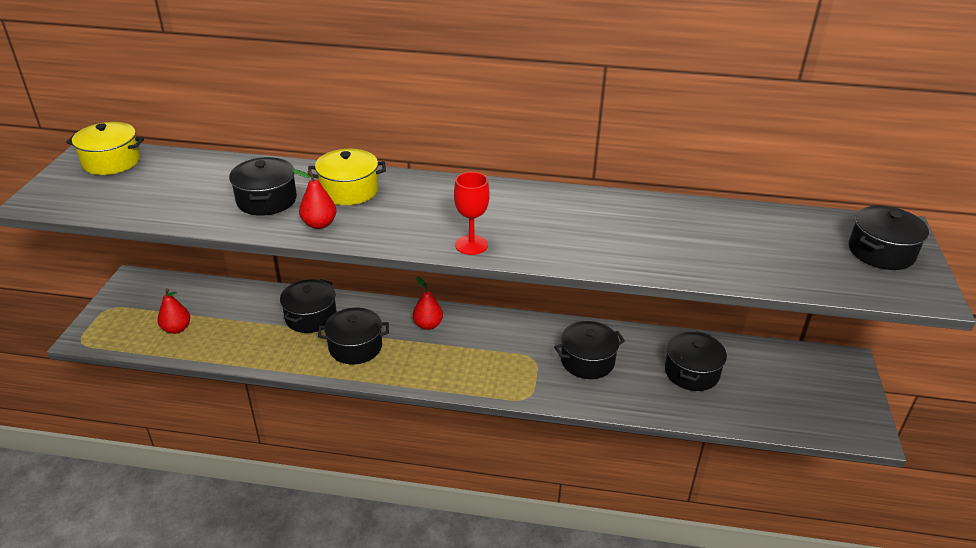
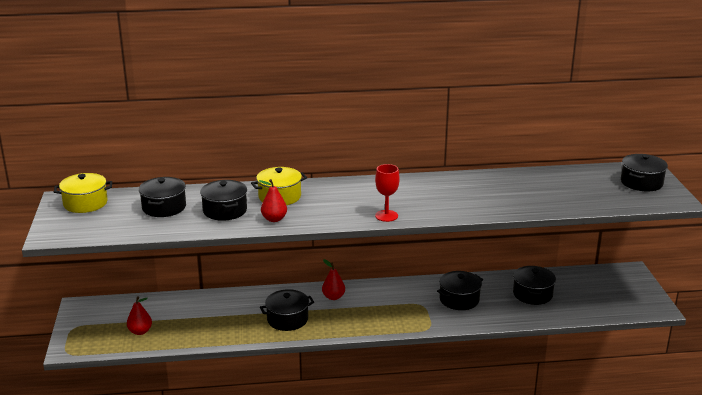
camera: 15 degrees left, 10 degrees down
(311, 317) = (241, 306): black pot -> black pot (164, 207)

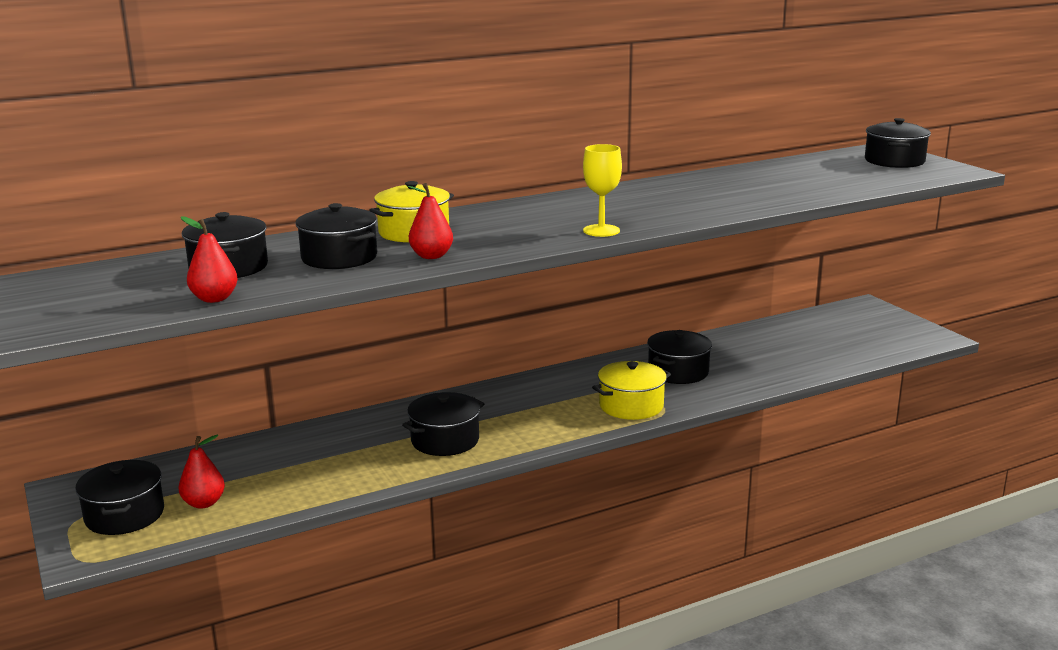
camera: 20 degrees left, 5 degrees down
(85, 203) = (76, 281): yellow pot -> yellow pot (631, 406)
(333, 297) = (495, 400): red pear -> red pear (214, 299)
(386, 216) = (601, 231): red goblet -> yellow goblet
(532, 294) = (769, 349): black pot -> black pot (124, 515)

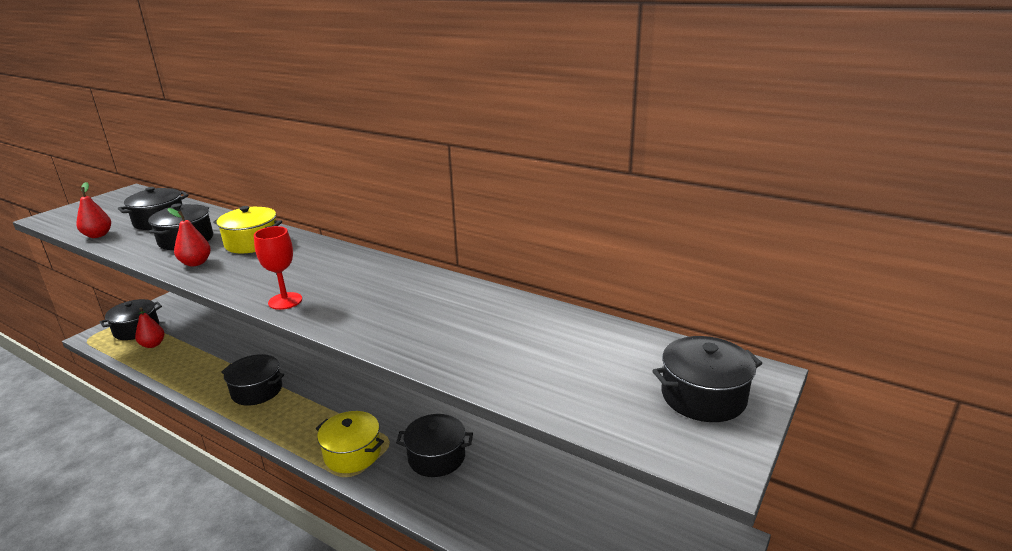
camera: 60 degrees right, 5 degrees up
(601, 231) = (285, 301): yellow goblet -> red goblet

